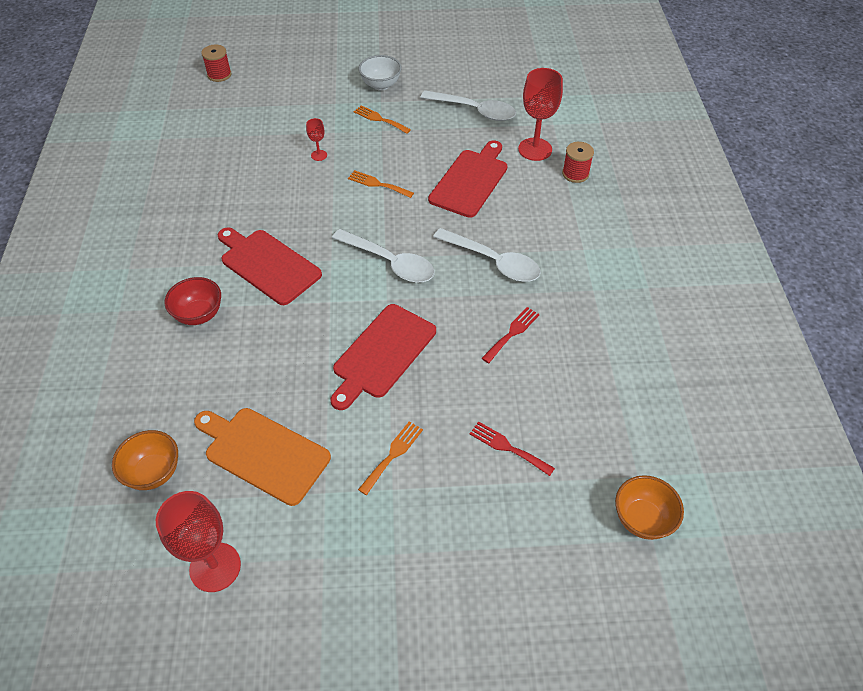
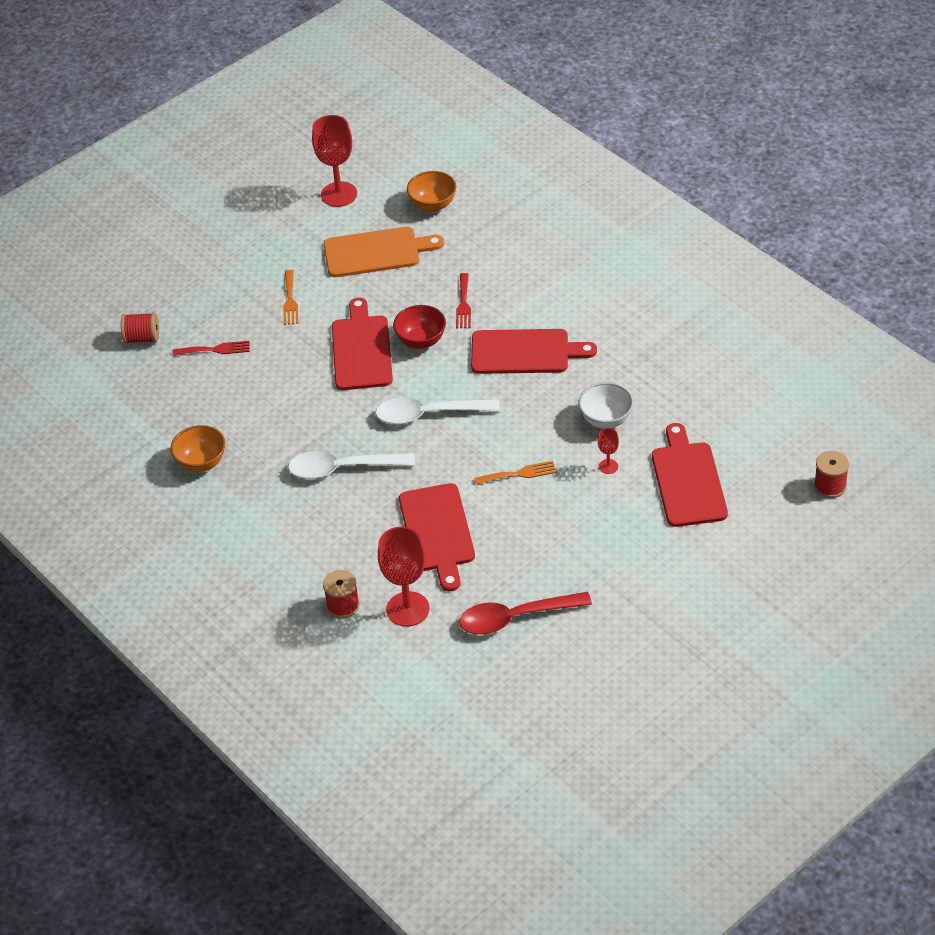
camera: 145 degrees right, 5 degrees down
(199, 314) = (528, 291): red bowl -> red bowl (421, 341)
(286, 121) = (688, 481): none -> red cutting board
(379, 119) = (600, 542): orange fork -> none
(381, 85) = (650, 585): white bowl -> white bowl (606, 420)
(474, 111) = (515, 618): white spoon -> red spoon
(512, 333) = (276, 422): red fork -> red fork (463, 304)
(571, 517) = (142, 338): none -> red spool
(642, 519) = (93, 364): orange bowl -> orange bowl (201, 463)

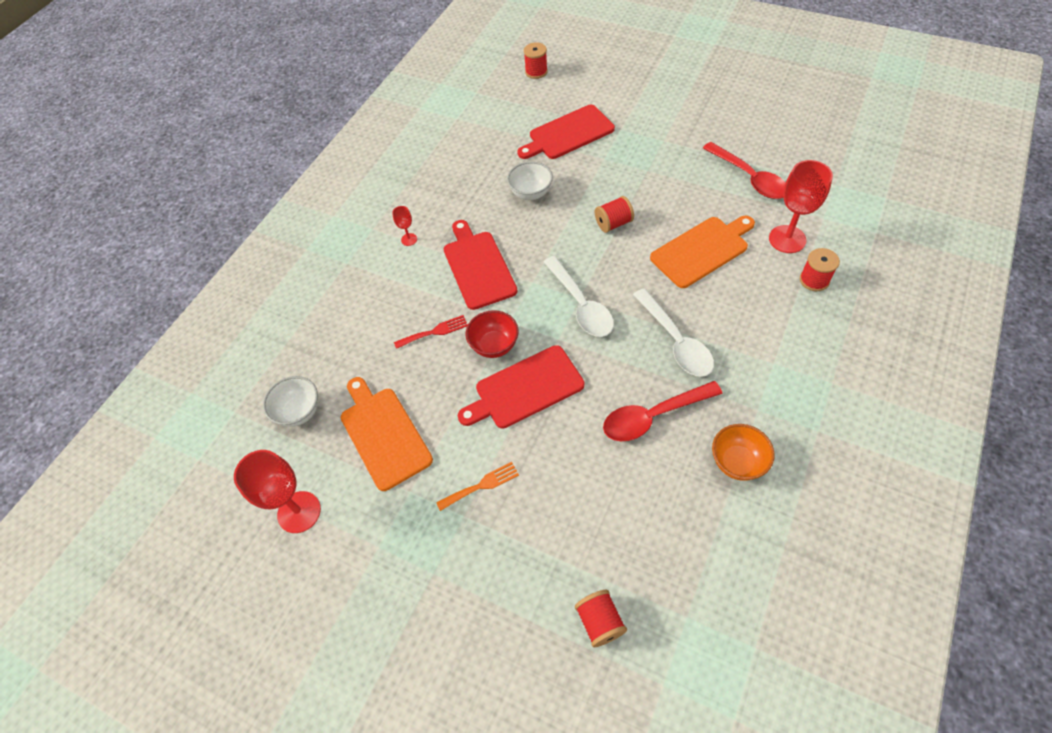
camera: 110 degrees left, 10 degrees up
(215, 349) = (582, 527): red fork -> none
(278, 424) = (653, 416): none -> red spoon
(433, 205) = (299, 412): orange bowl -> white bowl
(437, 532) = (702, 250): red cutting board -> orange cutting board
(519, 474) = (613, 223): orange fork -> red spool
(608, 466) = (577, 177): red goblet -> red goblet (409, 239)

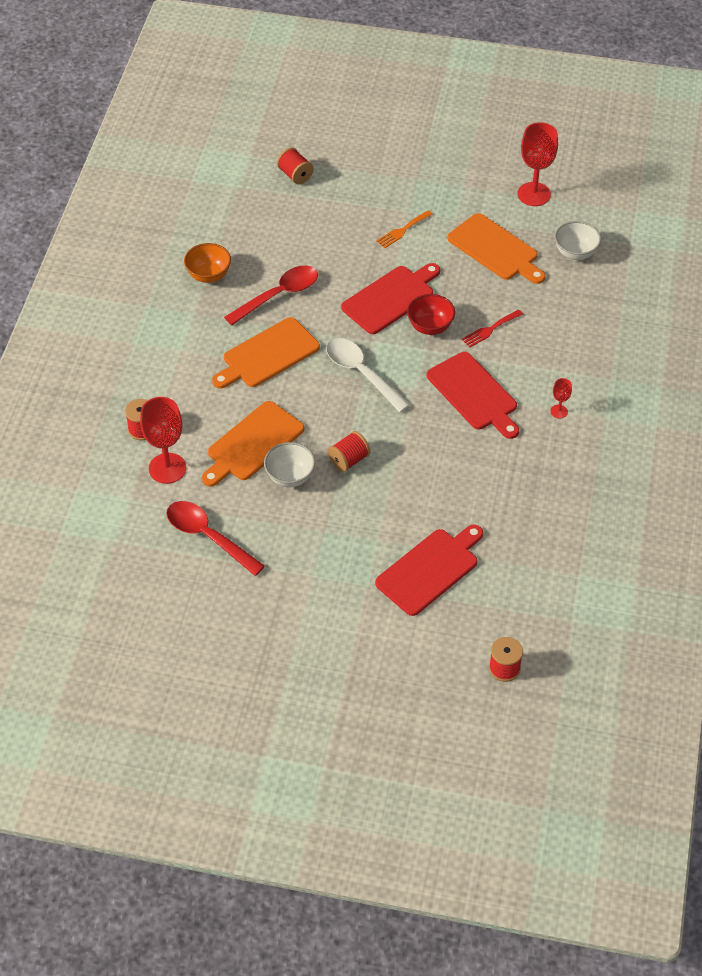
camera: 160 degrees right, 5 degrees down
(531, 193) = (448, 483): white bowl -> white bowl (290, 477)
(676, 341) = (267, 355): white spoon -> orange cutting board

